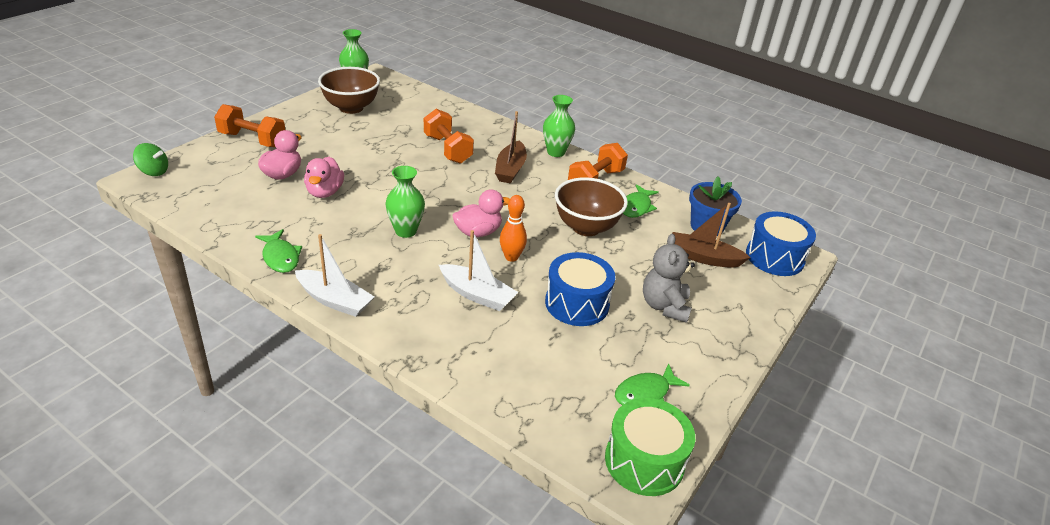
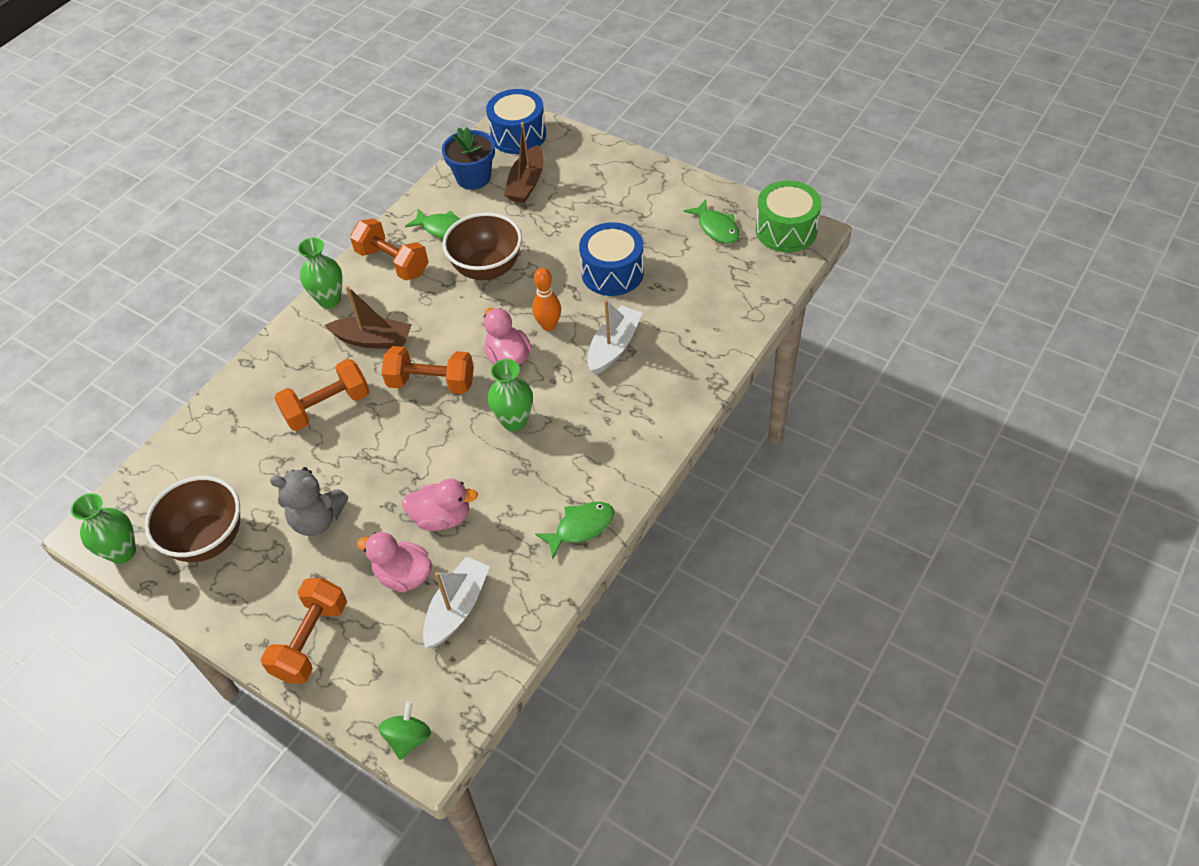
camera: 85 degrees left, 15 degrees up
(334, 300) = (644, 460): white boat -> white boat (457, 608)
(459, 193) = (431, 383): none -> orange dumbbell
(664, 306) = (604, 213): grey teddy bear -> grey teddy bear (317, 519)

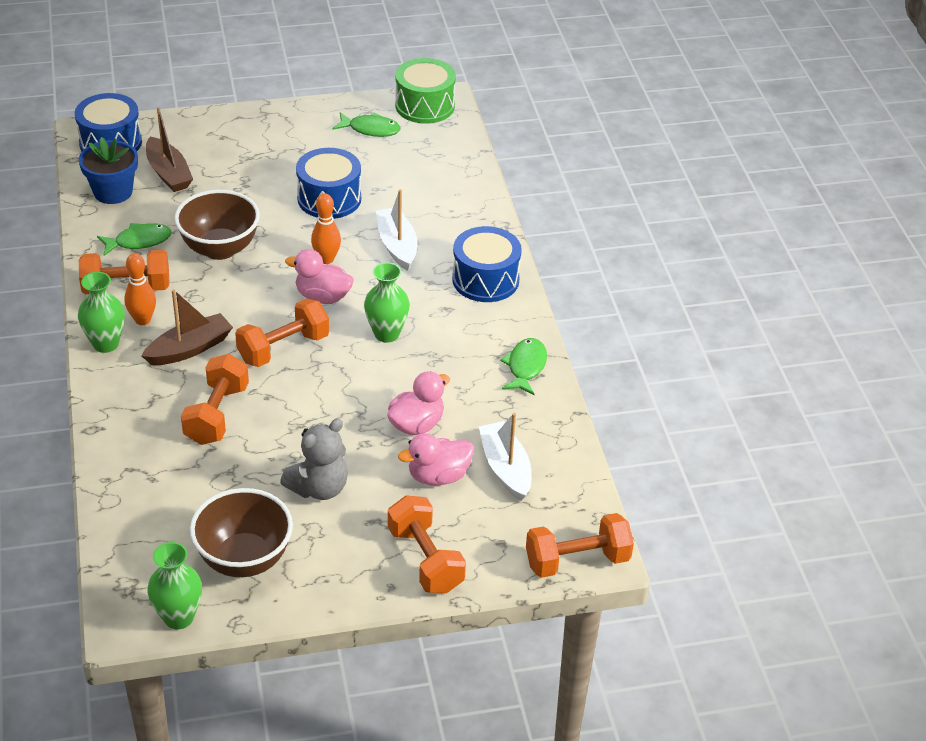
camera: 50 degrees left, 10 degrees down
(372, 296) = (142, 320): none -> orange bowling pin
(408, 738) = (577, 561): green spinning top -> orange dumbbell
(645, 424) = (485, 280): none -> blue drum

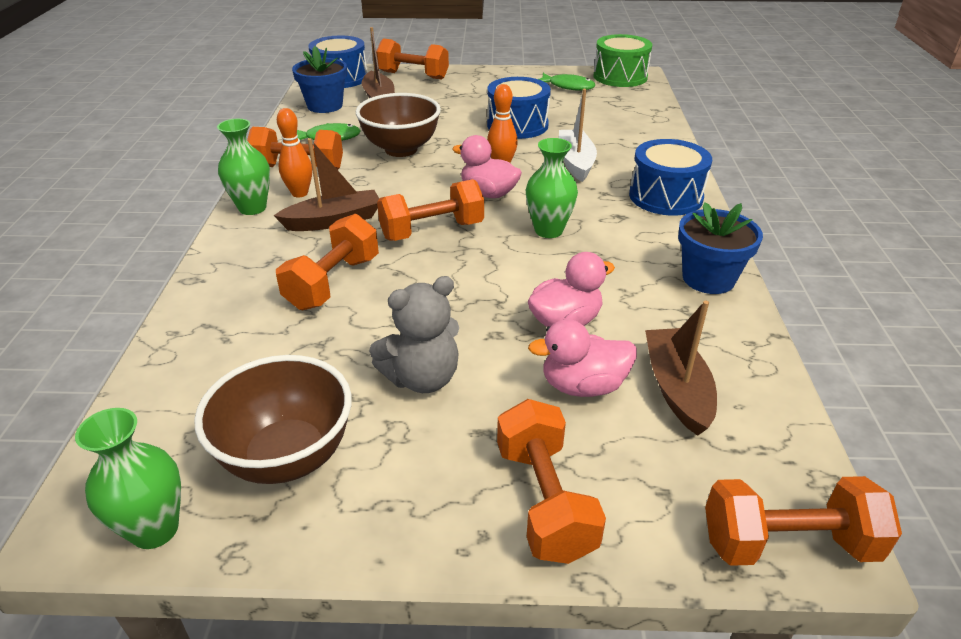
camera: 15 degrees right, 5 degrees down
(193, 129) = (413, 75): none -> orange dumbbell
(505, 468) = (677, 388): white boat -> brown boat
(525, 367) = (708, 278): green fish -> blue flower pot

